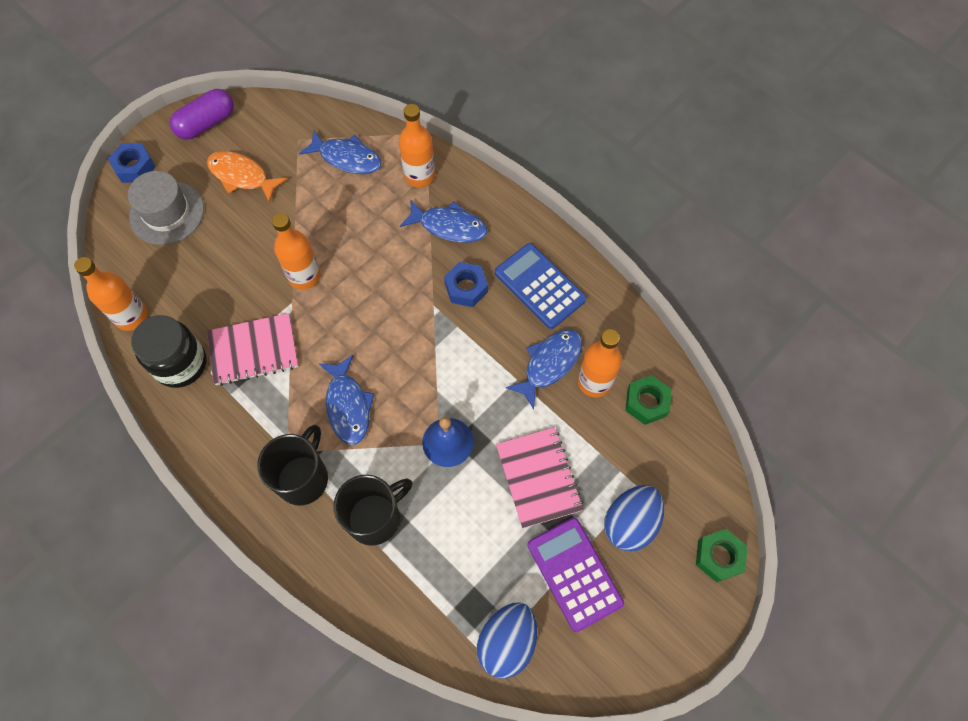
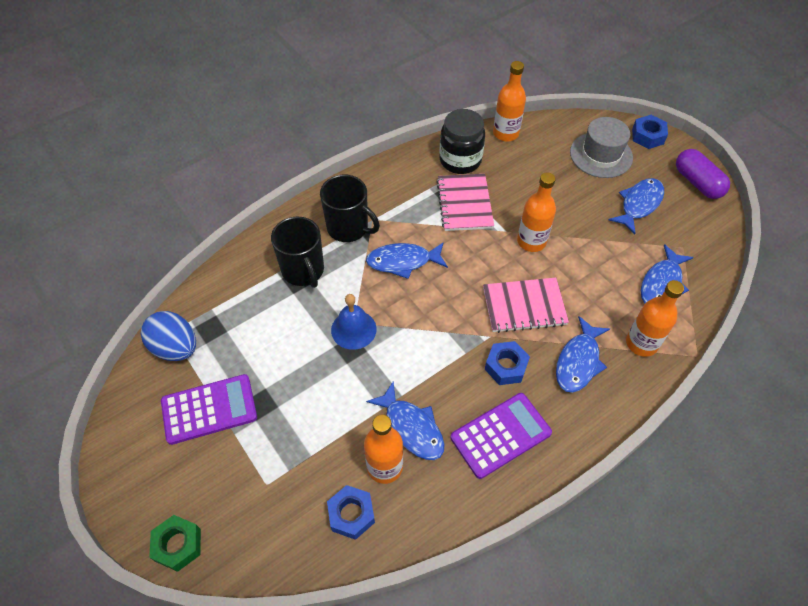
camera: 100 degrees right, 10 degrees down
(242, 176) = (639, 204): orange fish -> blue fish
(538, 478) = (302, 396): pink notebook -> pink notebook (524, 306)
(540, 286) = (500, 435): blue calculator -> purple calculator
(630, 523) = (237, 468): blue egg -> none
(646, 402) = (351, 514): green nut -> blue nut

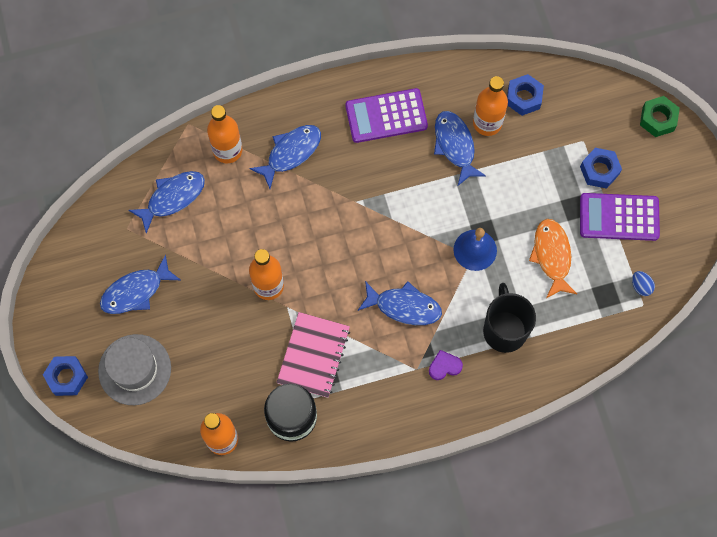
camera: 160 degrees left, 15 degrees up
(175, 348) = (641, 286): blue egg -> blue egg, size x0.47
(273, 348) = (552, 256): none -> orange fish
(349, 228) = (444, 366): black mug -> purple heart
(506, 366) = (355, 170): blue nut -> blue nut (599, 170)
(524, 306) = (311, 219): pink notebook -> none
(697, 183) = (58, 296): purple capsule -> none

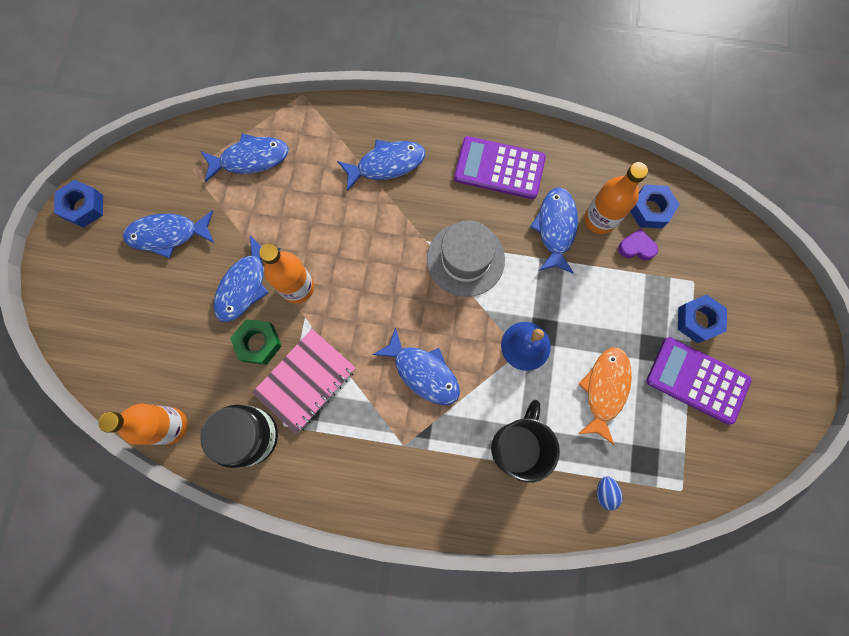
camera: 25 degrees right, 5 degrees up
(67, 377) = (57, 290): blue nut -> blue nut (83, 207)
(134, 369) = (125, 312): grey hat -> grey hat (465, 259)
(223, 304) = (244, 285): none -> blue fish
(227, 150) = (327, 135): orange bottle -> none
(444, 366) = (434, 457): purple heart -> purple heart (636, 247)
(641, 286) = (688, 468): blue egg -> blue egg (605, 492)
(658, 119) = (786, 293): green nut -> green nut (258, 343)

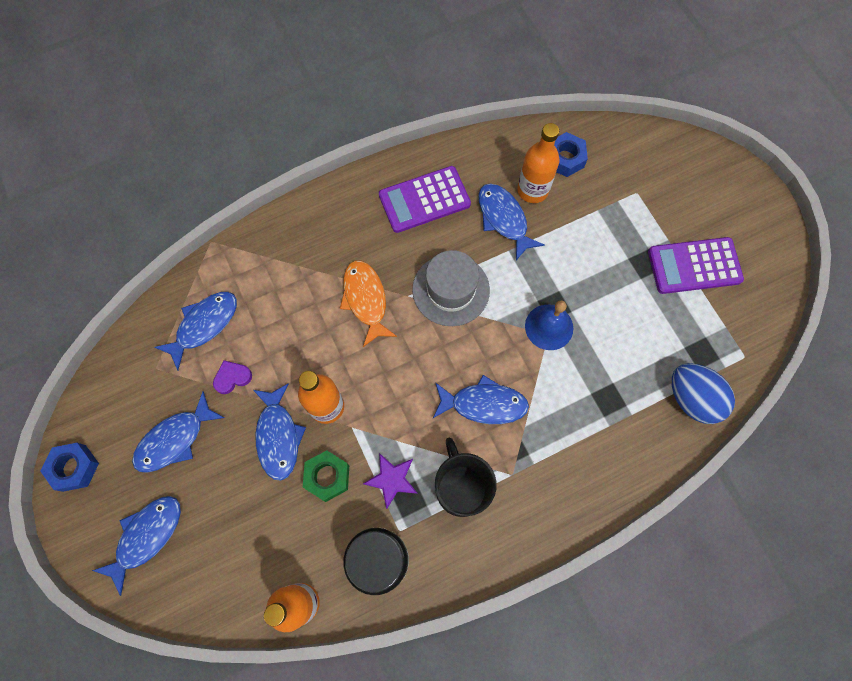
camera: 35 degrees left, 5 degrees down
(305, 381) = (392, 479): pink notebook -> purple star
(386, 164) = (328, 255): blue fish -> blue fish (147, 536)
(517, 446) = (601, 411): black mug -> black mug (461, 488)
(605, 390) = (633, 319): orange fish -> orange fish (366, 300)
(605, 492) = (692, 398): blue egg -> blue egg, size x2.13
(636, 247) = (576, 194): purple heart -> purple heart (232, 378)
(697, 320) = (661, 220): blue nut -> none

